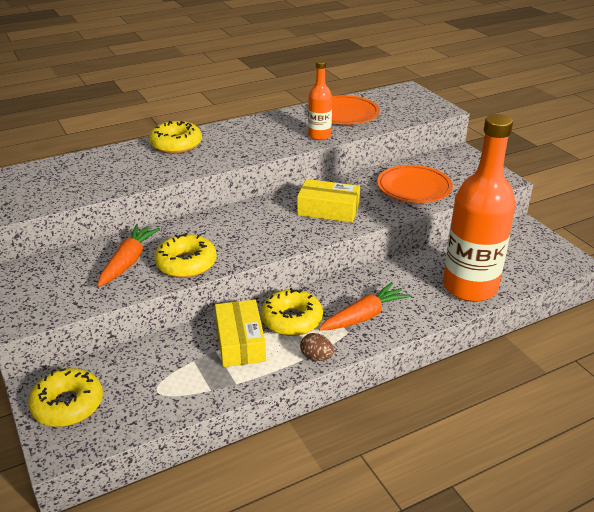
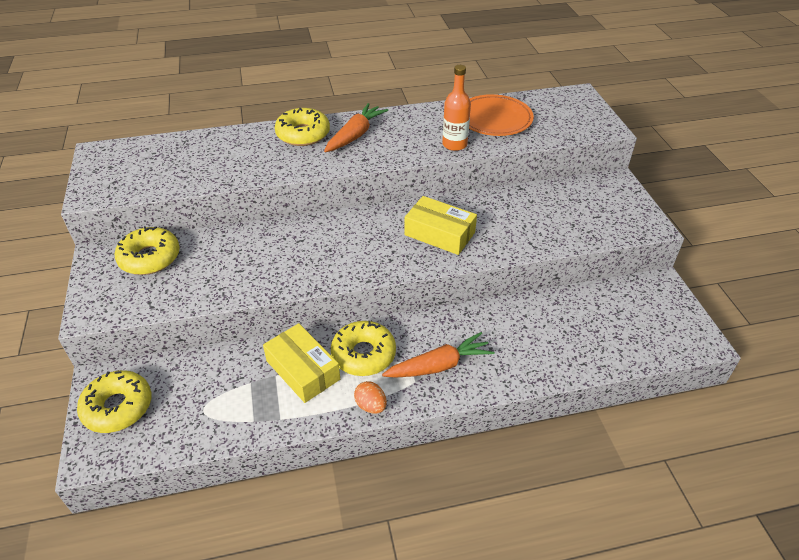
camera: 15 degrees right, 10 degrees up
(128, 261) = (217, 262): orange carrot -> orange carrot (355, 135)
(186, 264) = (270, 276): yellow donut -> yellow donut (150, 258)
(240, 342) = (303, 370): yellow box -> yellow box turned 45 degrees counterclockwise
(316, 357) = (371, 406): brown egg -> orange egg
(414, 188) = (544, 220): orange plate -> none
(469, 287) = (568, 352): orange bottle -> none

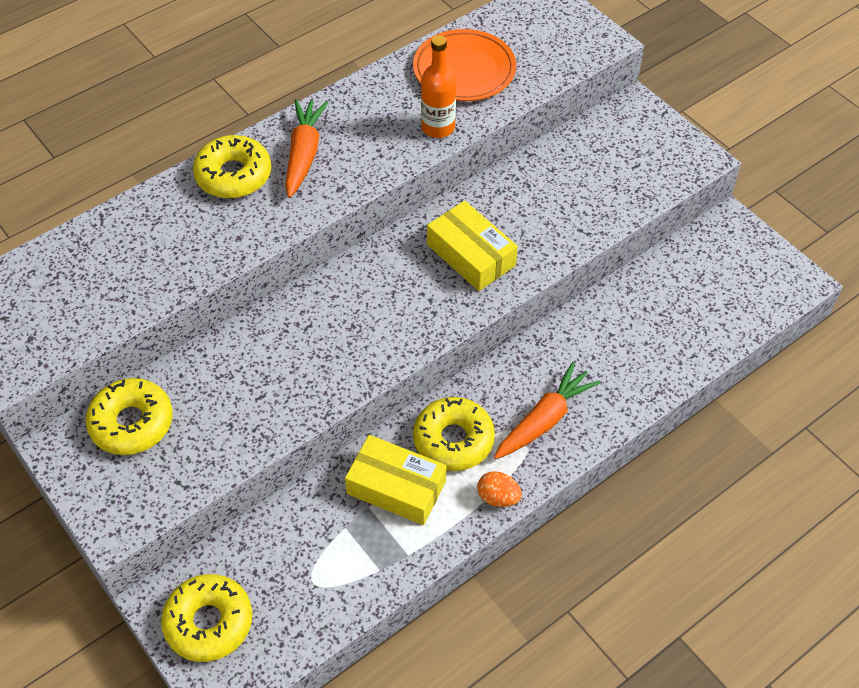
camera: 25 degrees left, 10 degrees up
(439, 234) = (471, 255): yellow box -> yellow box turned 45 degrees clockwise

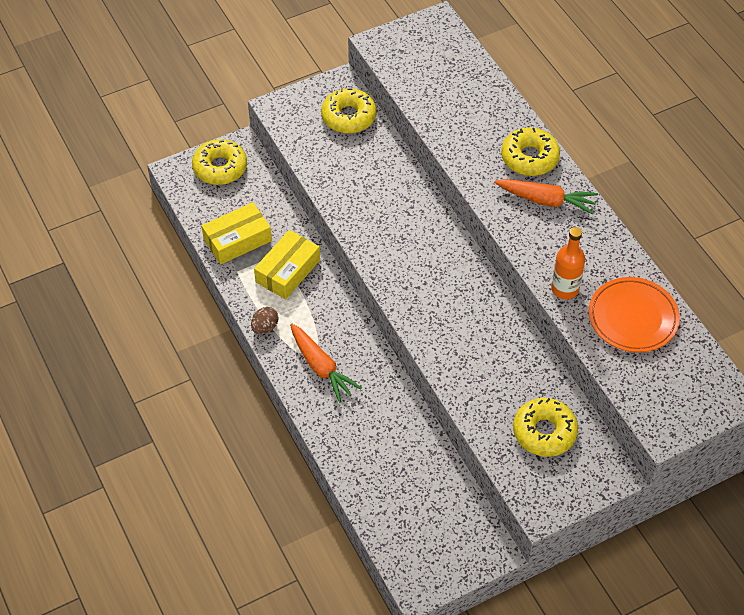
camera: 100 degrees right, 0 degrees up
(453, 440) = (317, 309): yellow donut -> yellow donut (544, 432)
(471, 255) = (456, 319): yellow box -> yellow box (237, 240)
(498, 497) = (265, 327): orange egg -> brown egg

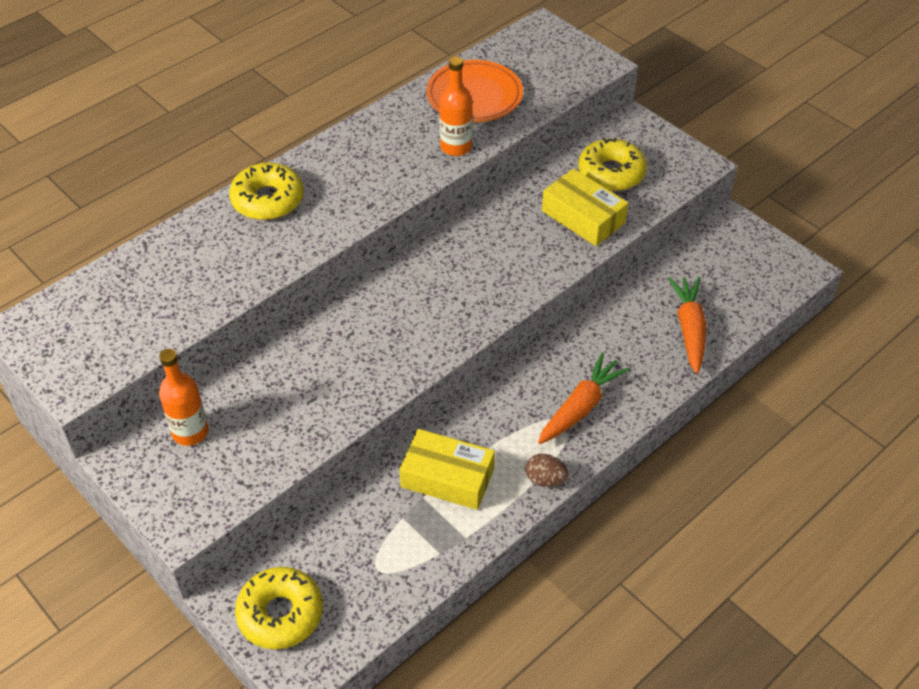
camera: 105 degrees left, 5 degrees down
(237, 240) = (412, 551): yellow box -> yellow box (583, 217)
(349, 117) = (190, 432): yellow donut -> orange bottle
(546, 200) = (332, 177): orange carrot -> orange carrot (689, 328)

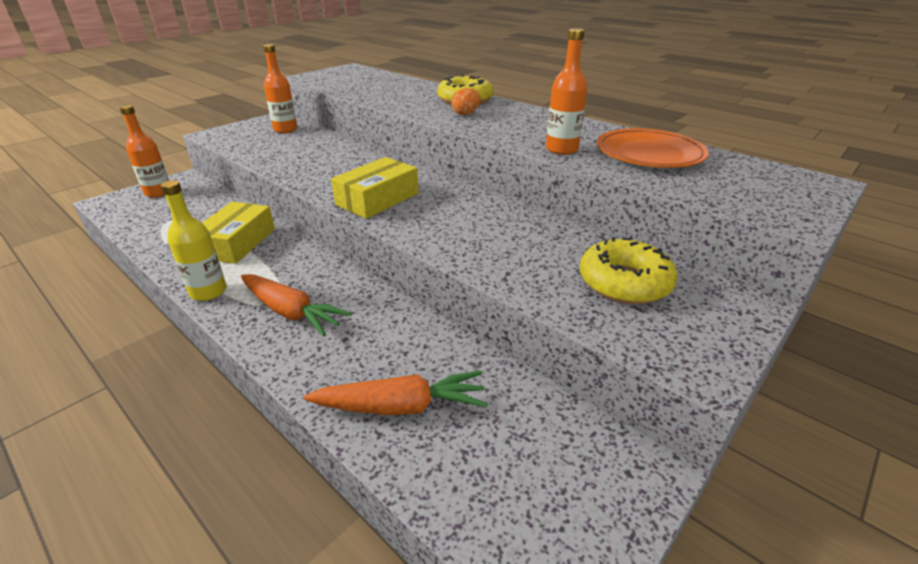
camera: 85 degrees right, 15 degrees down
(280, 614) = (158, 192): yellow donut -> orange bottle
(327, 203) = (466, 114): none -> orange egg
(545, 479) = (208, 292): brown egg -> yellow bottle
(583, 217) = (531, 263): yellow box -> yellow box (377, 199)

